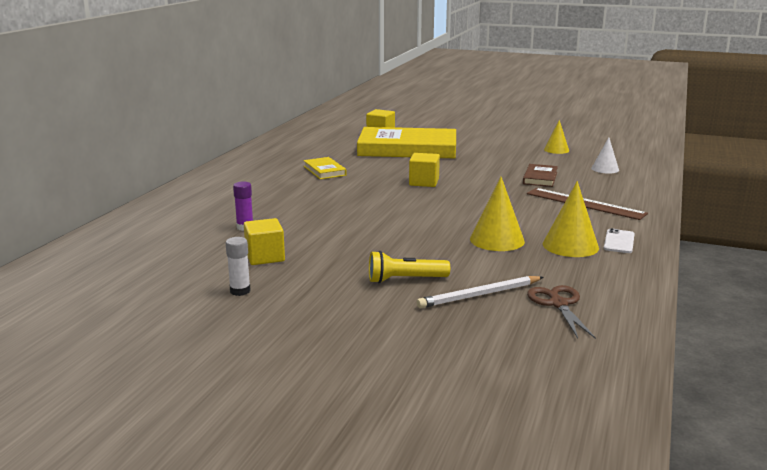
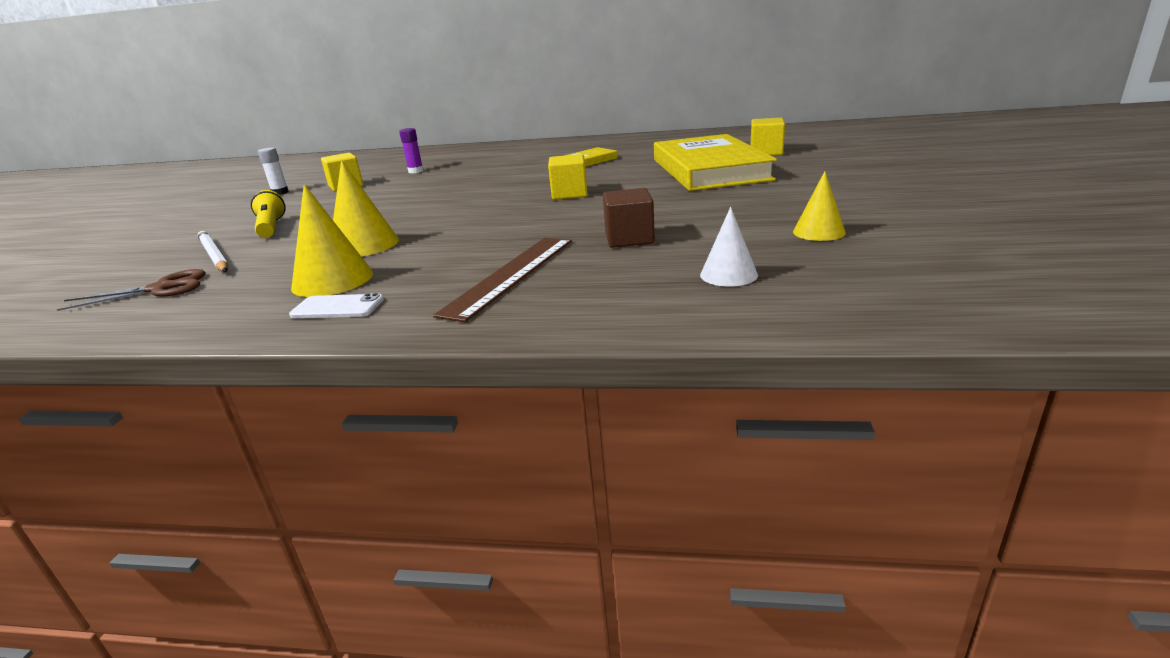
camera: 80 degrees right, 5 degrees up
(540, 178) = (629, 239): brown book -> brown cube

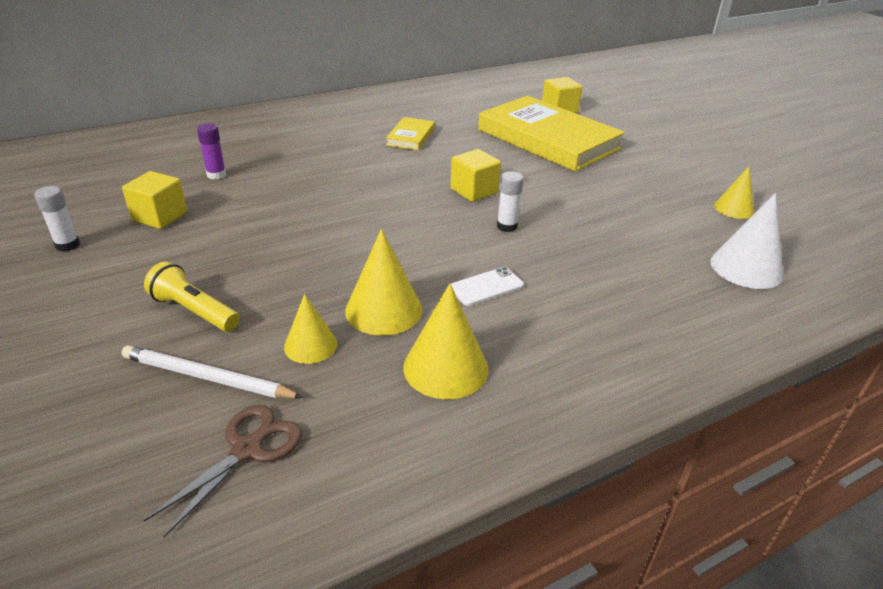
camera: 40 degrees left, 10 degrees up
(288, 253) = (310, 345): none -> yellow cone
(337, 307) = (519, 399): white phone -> white phone (486, 287)
(510, 275) = (600, 311): brown ruler -> none
(549, 216) = (507, 226): none -> white glue stick
(629, 239) = (622, 243): brown cube -> none
(728, 275) = (746, 268): white cone -> white cone, size x1.57

